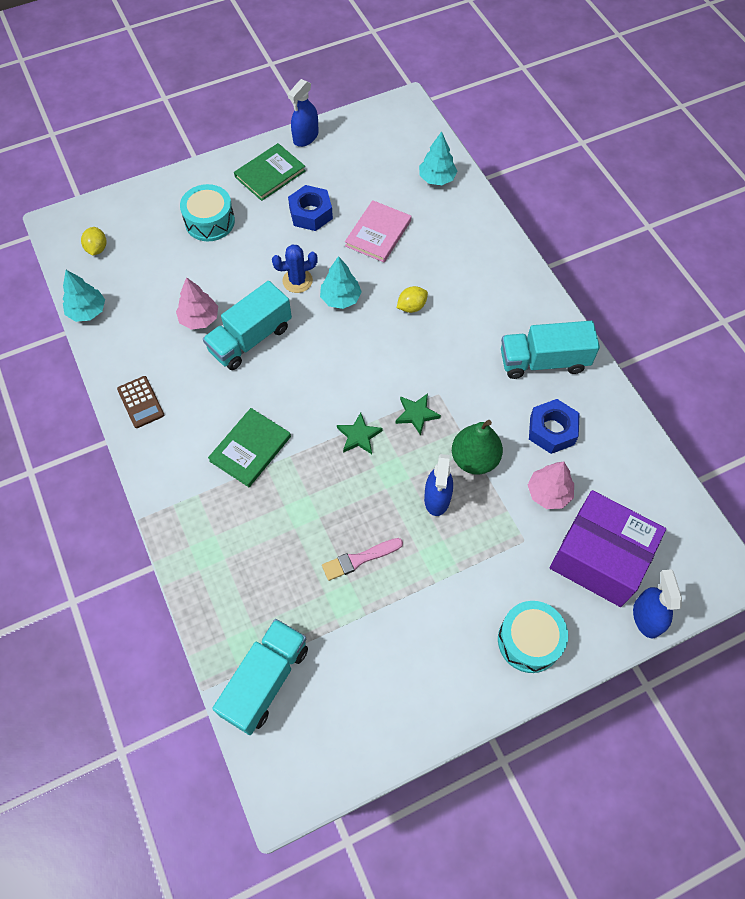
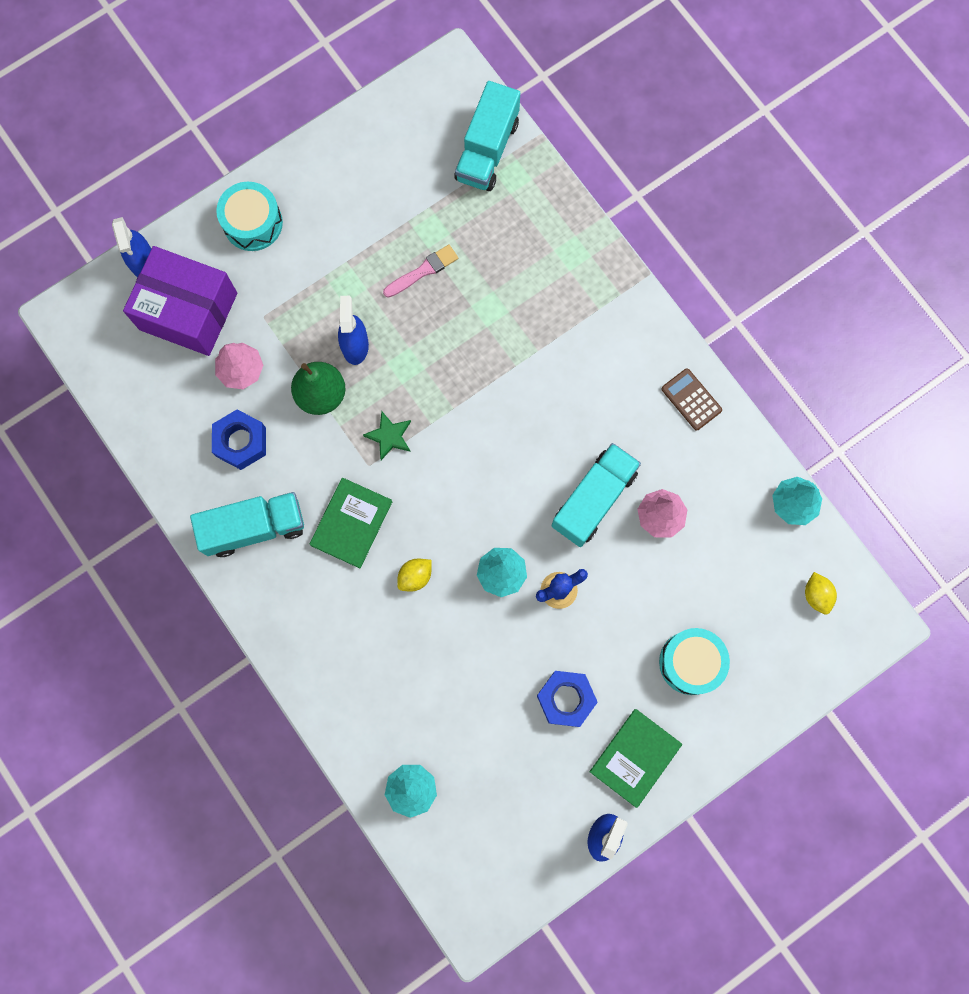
camera: 170 degrees right, 15 degrees up
(250, 448) = (558, 366): green book -> green book (351, 523)
(359, 436) = (447, 400): green star -> none
(378, 233) = (474, 681): pink book -> none

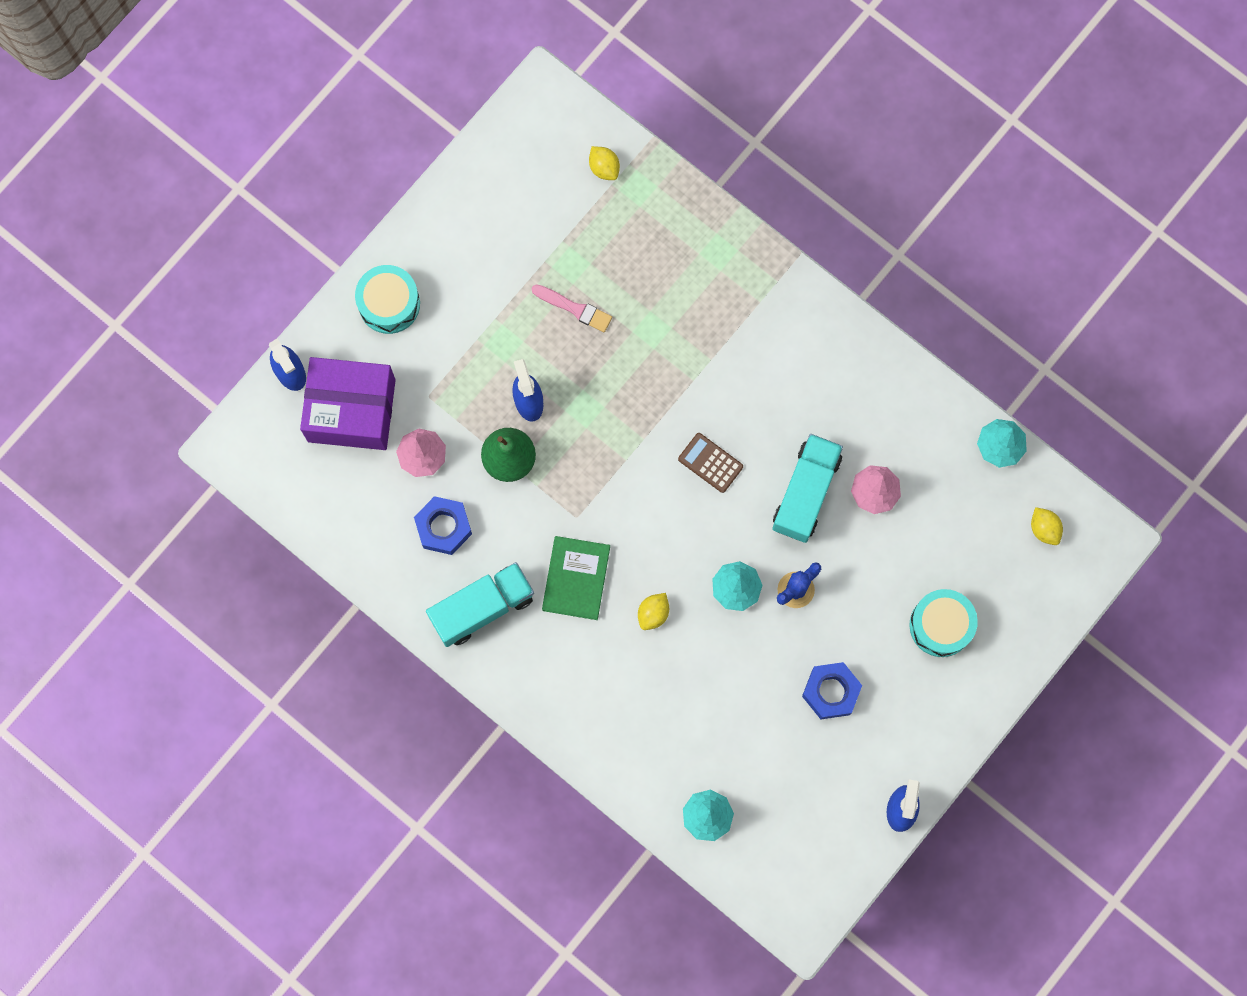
camera: 15 degrees left, 0 degrees up
(389, 436) = (589, 483): green star -> none
(423, 271) = (574, 308): pink brush -> pink brush turned 75 degrees clockwise
(487, 150) = (604, 168): turquoise truck -> yellow lemon
(635, 757) = (911, 729): green book -> none
(691, 399) = (874, 369): brown calculator -> brown calculator (710, 463)

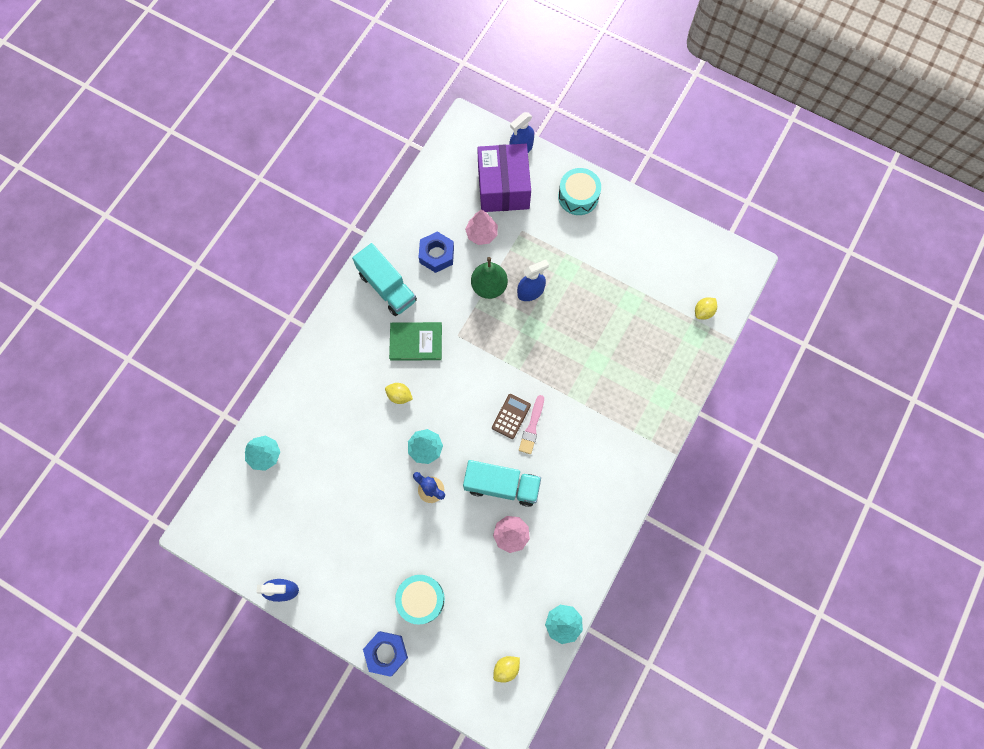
camera: 80 degrees right, 5 degrees down
(574, 308) = (600, 309): pink brush -> pink brush (532, 427)
(831, 692) = (361, 526): blue nut -> blue nut (386, 653)

